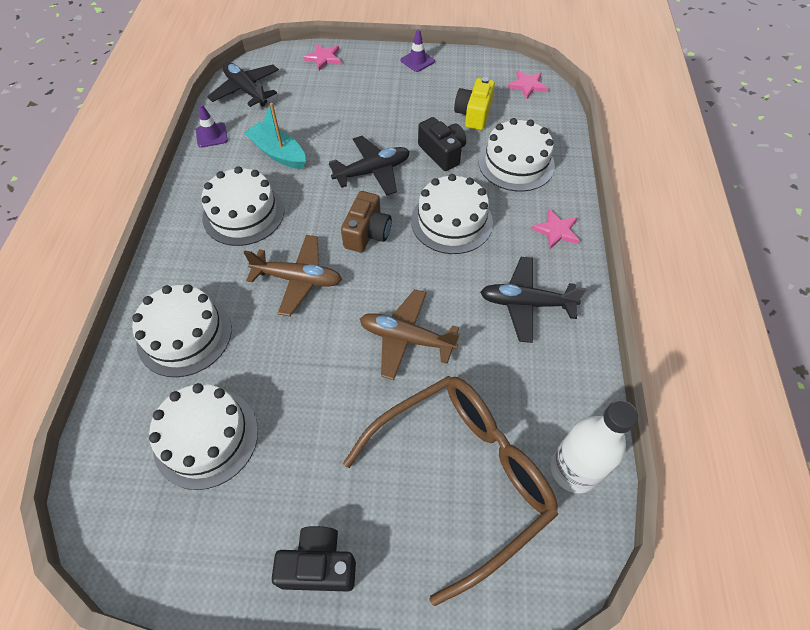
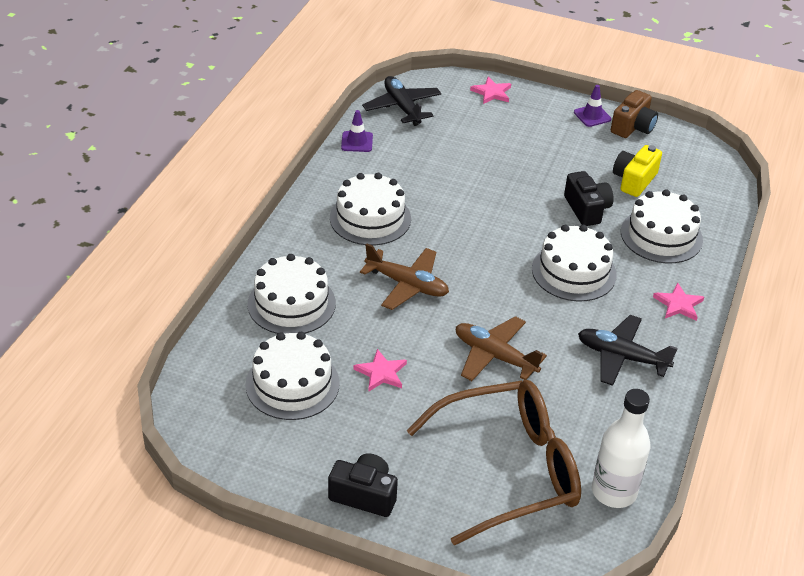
camera: 15 degrees right, 15 degrees down
(278, 153) = (418, 172): turquoise boat -> none
(367, 233) = (485, 262): brown camera -> brown camera (633, 127)
(372, 171) = (508, 210): black plane -> none
(527, 85) = (704, 165): pink star -> pink star (381, 373)

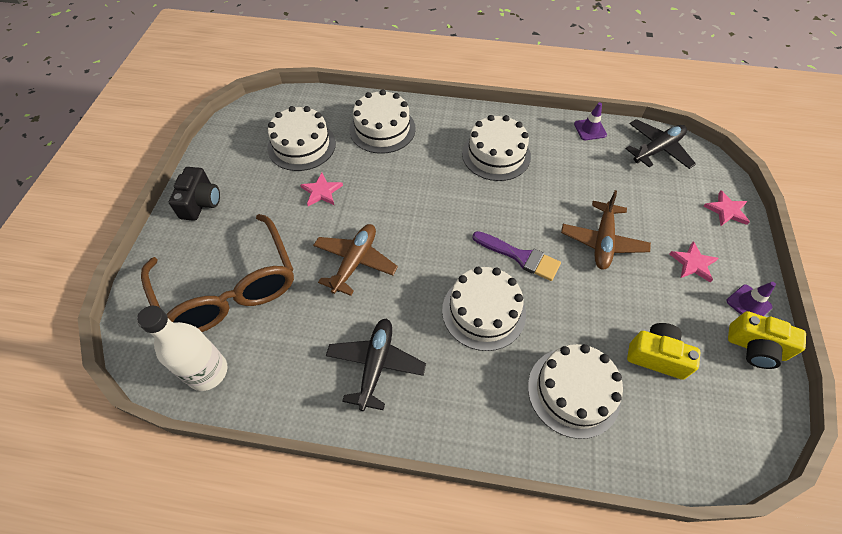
camera: 80 degrees right, 15 degrees up
(407, 285) = (424, 191): brown plane -> brown plane (602, 241)
(515, 233) = (520, 256): none -> purple brush
(586, 209) = (584, 314): black camera -> none
(633, 127) = (755, 347): brown camera -> yellow camera
(678, 304) = (467, 416): pink star -> pink star (693, 263)

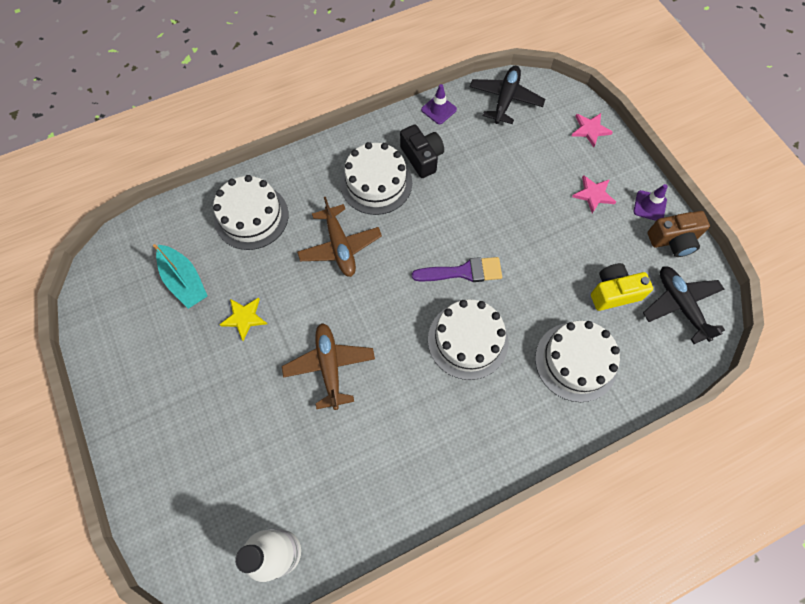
camera: 35 degrees left, 10 degrees up
(201, 203) = (132, 404): black camera -> black camera (422, 158)
(228, 288) = (234, 467): brown glasses -> none
(301, 145) = (184, 281): white cake -> turquoise boat
(321, 191) = (244, 318): pink star -> yellow star
(376, 365) = (417, 445): black plane -> black plane (680, 305)
(602, 241) = (517, 216): brown plane -> brown plane (340, 246)
(755, 347) = (673, 240): yellow camera -> brown camera

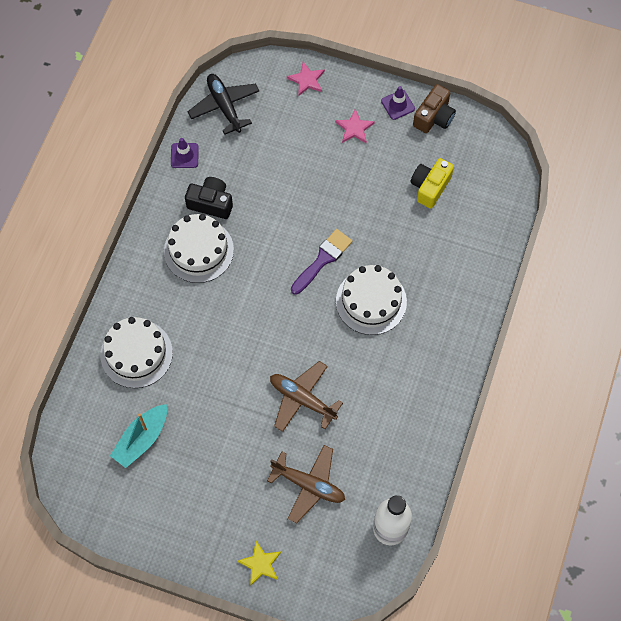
camera: 45 degrees left, 0 degrees up
(184, 281) = (141, 439): turquoise boat -> turquoise boat turned 120 degrees clockwise
(244, 318) = (211, 423): yellow star -> yellow star (260, 564)
(340, 246) = (222, 317): brown plane -> brown plane (308, 485)
(576, 361) = (448, 253): white cake -> none
(680, 305) = (477, 159): black plane -> none

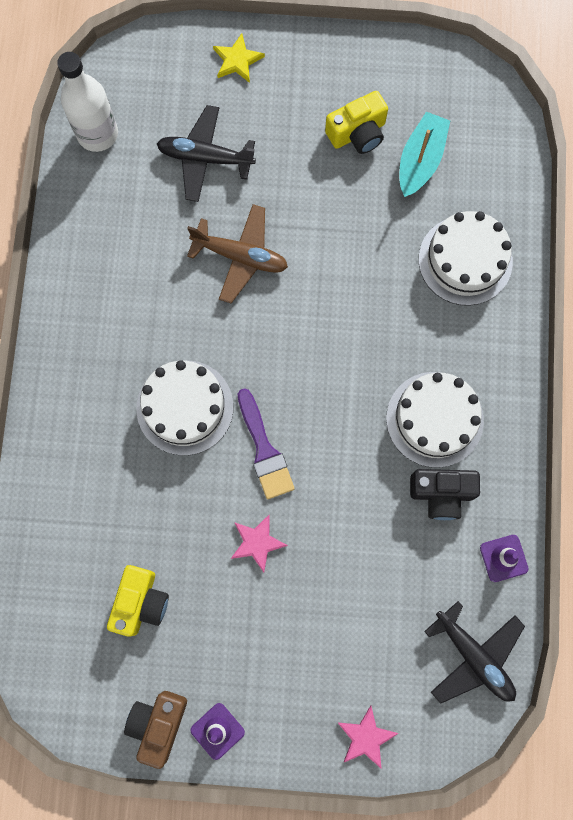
camera: 165 degrees right, 10 degrees up
(182, 474) = (357, 133): none -> yellow camera
(308, 485) = (205, 158): brown plane -> black plane
(322, 260) = (264, 450): purple brush -> purple brush turned 45 degrees counterclockwise
(354, 128) = (272, 671): pink star -> pink star (257, 542)

